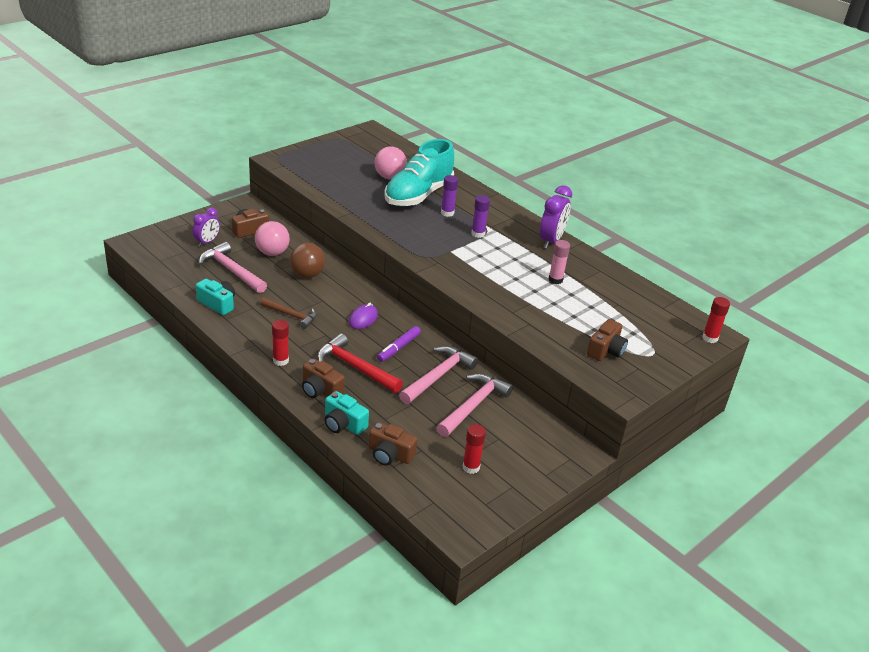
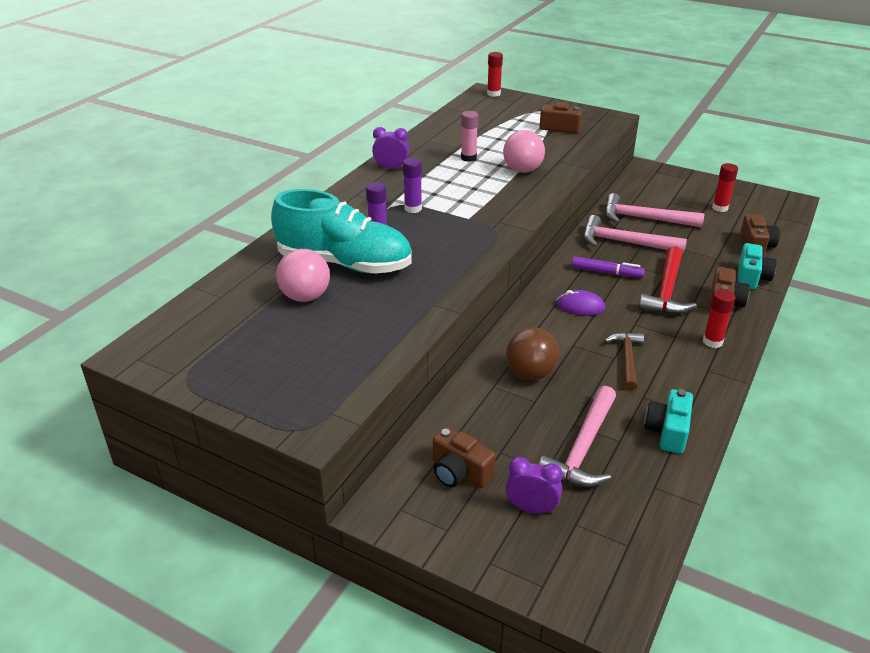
camera: 105 degrees left, 0 degrees up
(272, 253) = (504, 424): pink ball -> pink ball (522, 170)
(551, 241) = (391, 168): purple clock -> purple clock, size x0.65

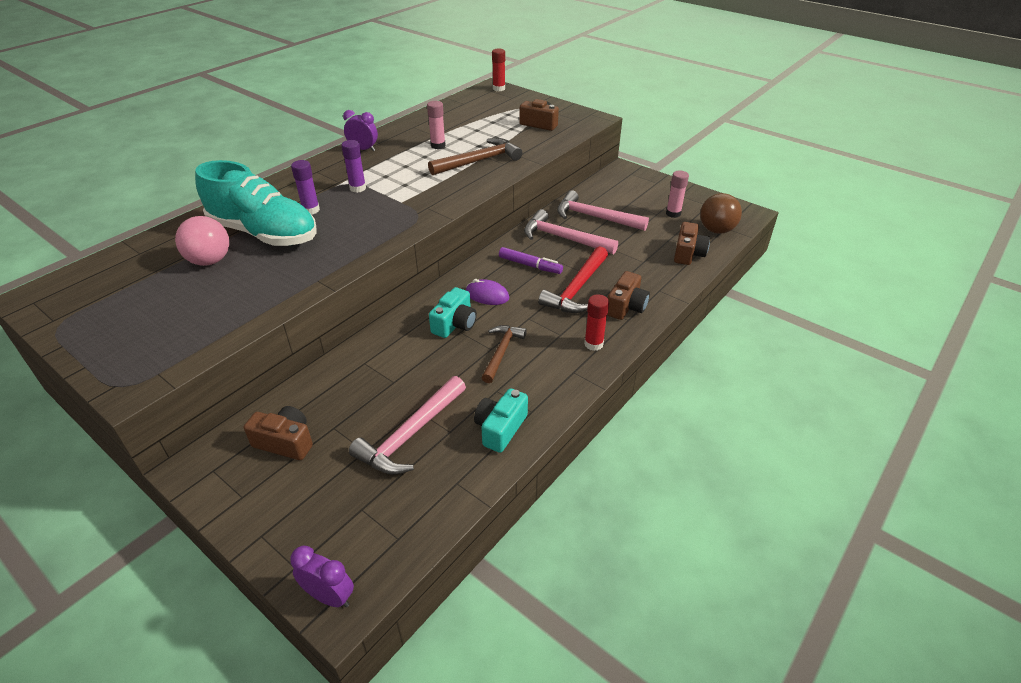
camera: 10 degrees right, 5 degrees up
(459, 472) = (285, 442): brown camera -> brown camera turned 150 degrees clockwise
(522, 170) = (479, 161): pink ball -> brown hammer
(530, 374) = (404, 355): brown ball -> brown ball (716, 230)
(531, 508) = (329, 487): purple clock -> purple clock (329, 596)
(720, 208) = (673, 213): red glue stick -> pink glue stick
(751, 277) = (667, 284): turquoise camera -> turquoise camera (455, 324)

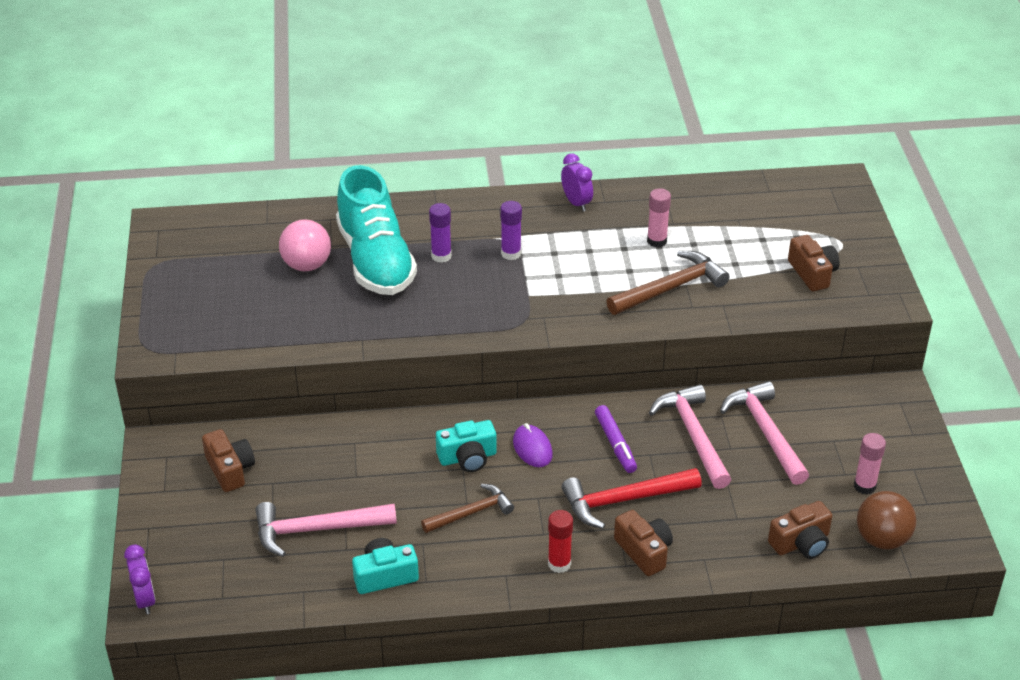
camera: 45 degrees right, 0 degrees up
(479, 161) = (671, 288): brown hammer -> brown hammer turned 45 degrees counterclockwise
(499, 89) = (844, 189): red glue stick -> none
(626, 306) = (644, 551): brown camera -> brown camera turned 105 degrees counterclockwise

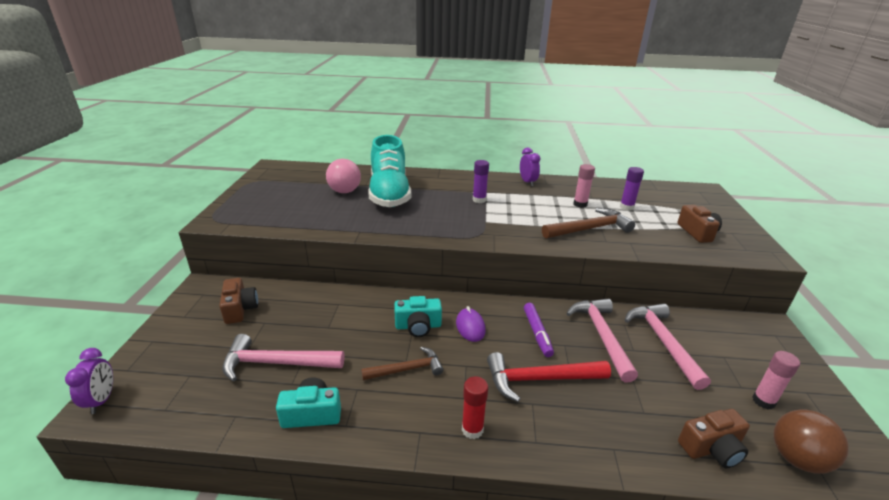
camera: 10 degrees right, 10 degrees down
(441, 256) = (432, 196): purple glue stick -> purple glue stick (626, 207)
(644, 551) = (554, 431): brown camera -> none

